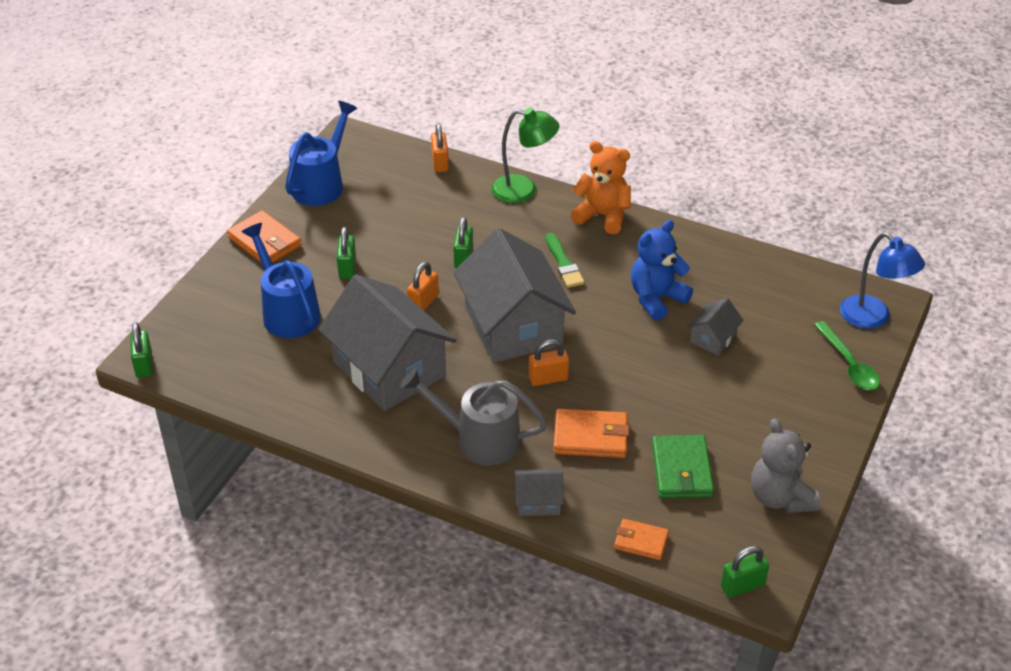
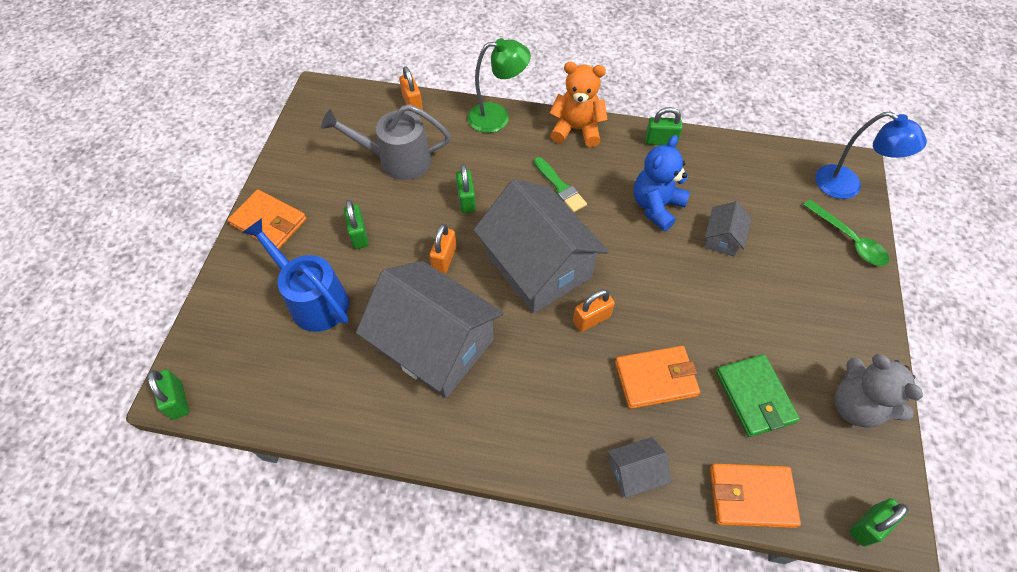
camera: 15 degrees left, 15 degrees up
(322, 183) = (308, 146): blue watering can -> none
(478, 439) = (549, 409): grey watering can -> grey watering can (396, 160)
(641, 541) = (751, 496): orange wallet -> orange wallet, size x1.60
(688, 241) = (660, 141): none -> green padlock

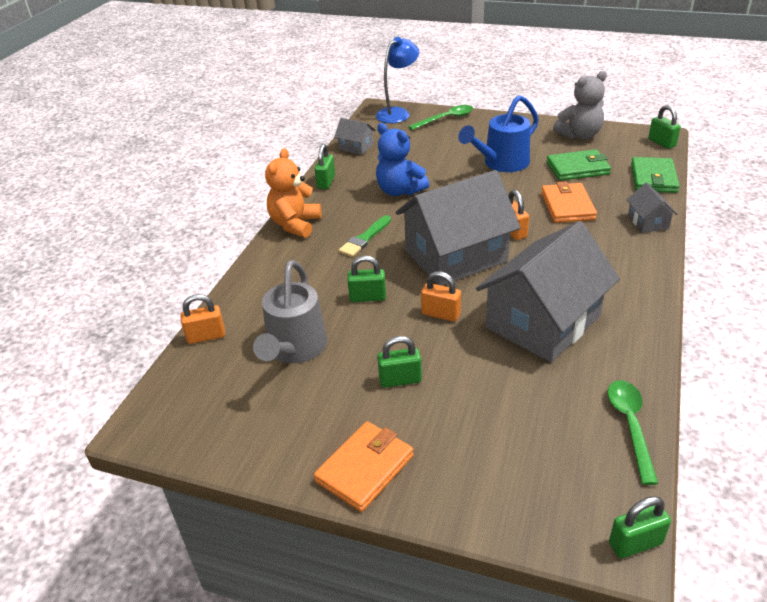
camera: 80 degrees left, 20 degrees down
(295, 410) = (630, 425): none -> green spoon
(312, 299) = (487, 417): blue watering can -> blue watering can (501, 164)
(497, 117) = (257, 272): green lamp -> none
(560, 187) = (365, 238): green brush -> green brush turned 150 degrees clockwise
(722, 238) = (438, 165): grey house -> grey house (356, 147)
(751, 496) = (653, 178): orange wallet -> green wallet

